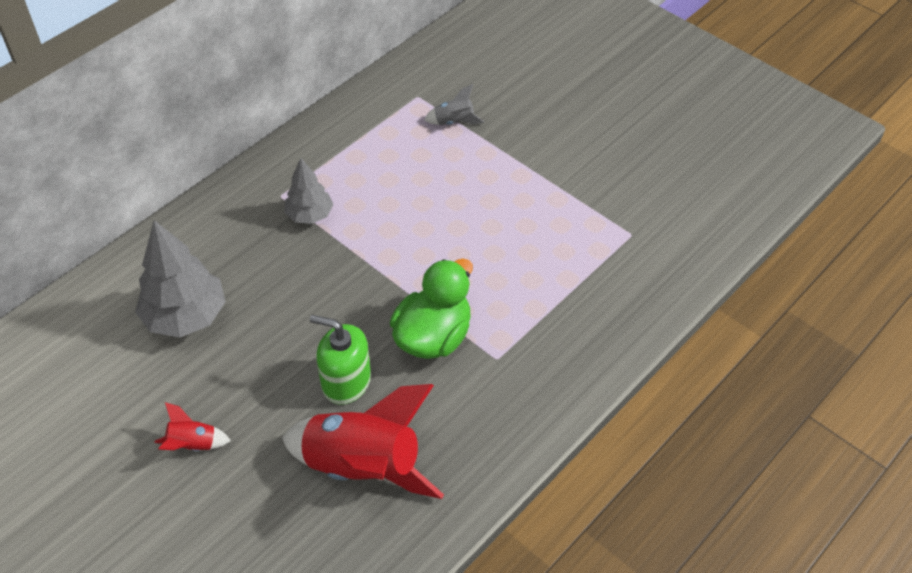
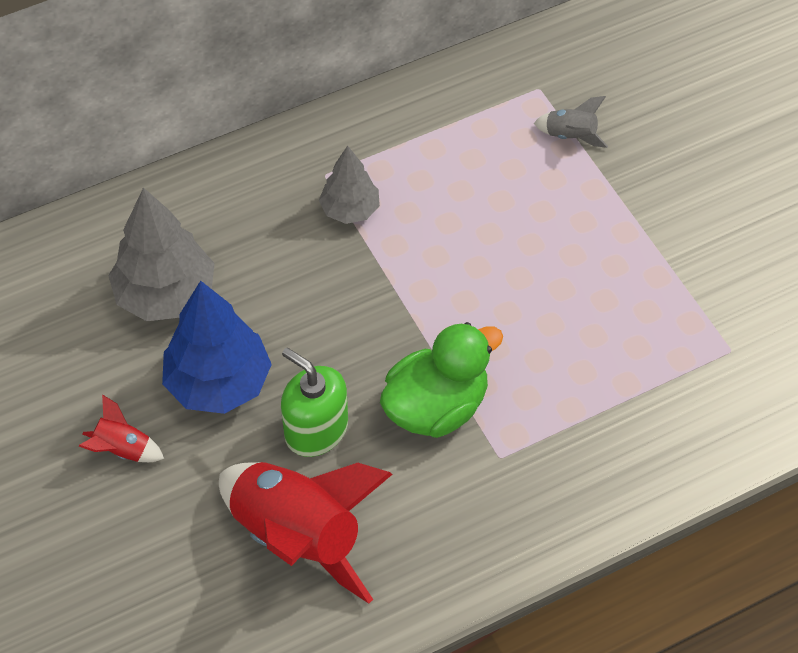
camera: 20 degrees right, 5 degrees up
(254, 370) = (218, 383): none -> blue tree

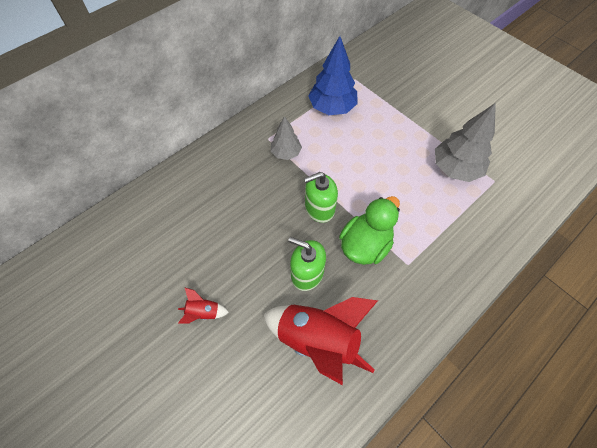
camera: 15 degrees left, 5 degrees up
(166, 295) = (204, 217): grey tree -> grey tree (455, 168)
(218, 383) = (246, 260): blue tree -> blue tree (332, 108)
(377, 325) = (319, 208): none -> green soap dispenser
(570, 136) = (377, 97): grey rocket -> none

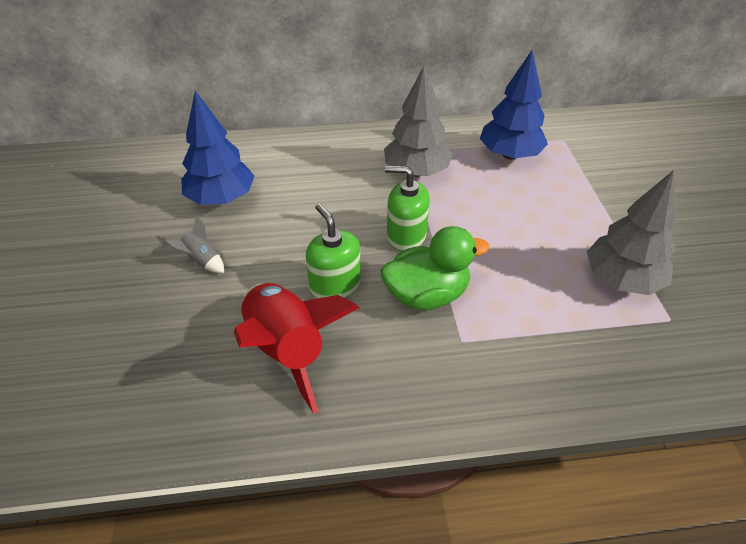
camera: 35 degrees right, 15 degrees down
(170, 253) = (221, 198): none -> blue tree
(203, 312) = (202, 261): red rocket -> grey rocket
(286, 153) = (416, 172): grey tree -> grey tree, size x1.67

